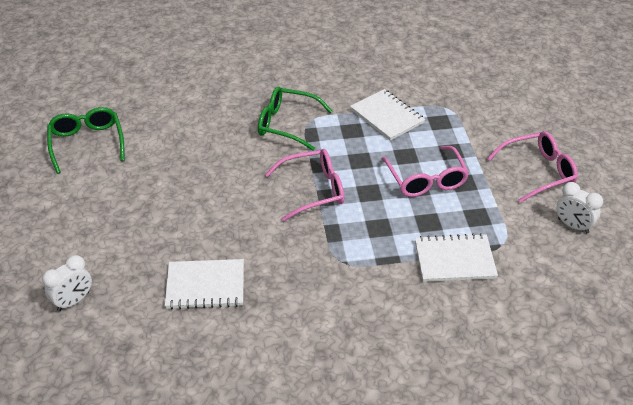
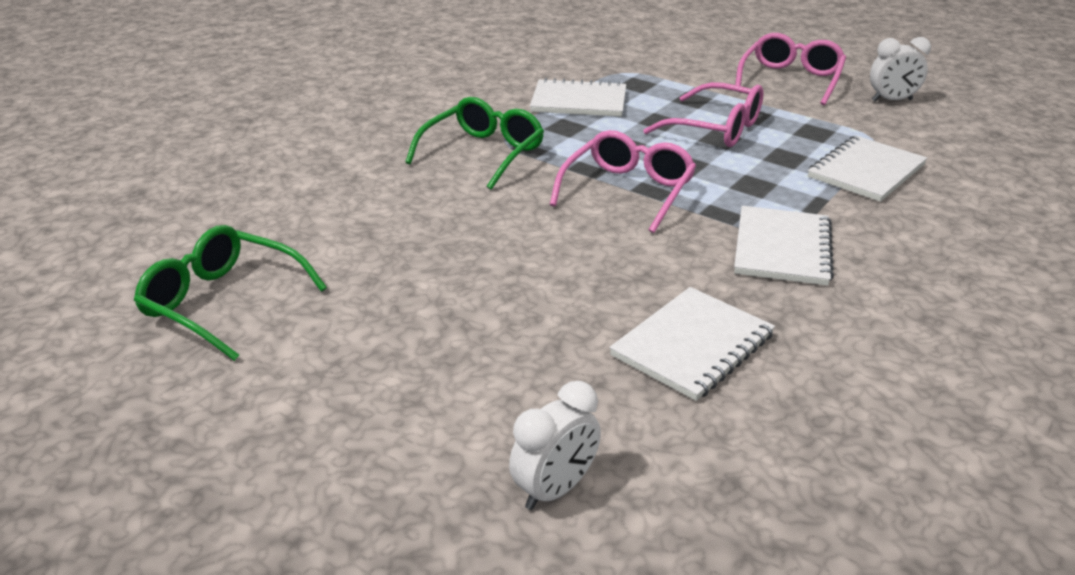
camera: 45 degrees left, 10 degrees down
(73, 301) = (555, 489): white clock -> white clock turned 45 degrees clockwise
(287, 124) = (483, 153): green glasses -> green glasses turned 150 degrees clockwise
(325, 270) = (782, 248): none -> white notebook

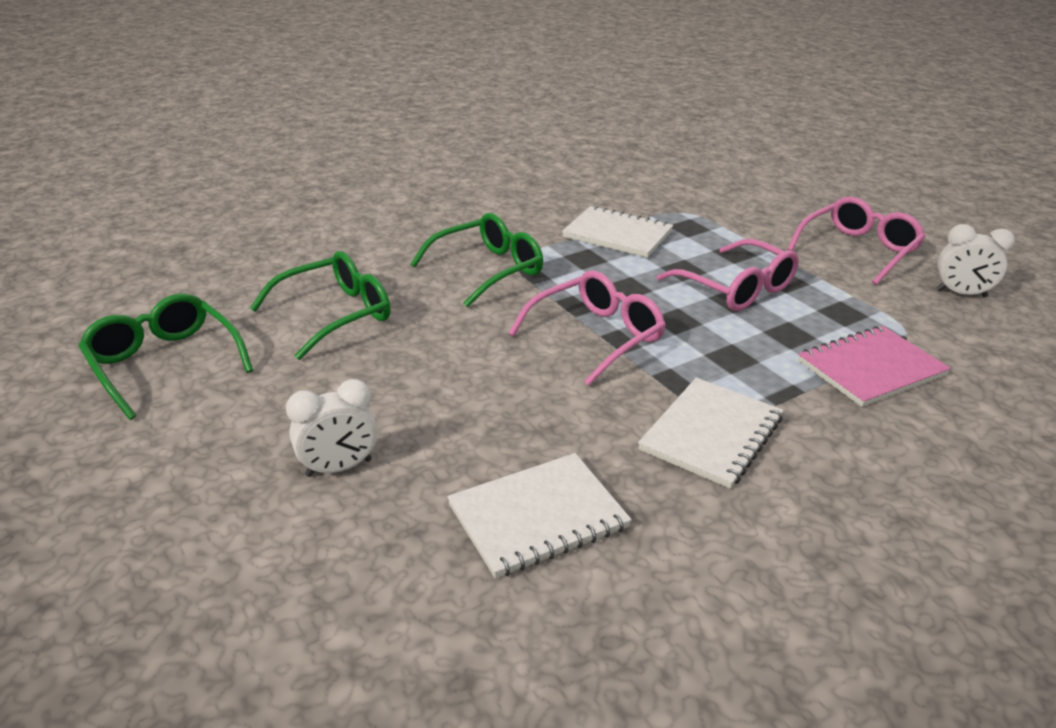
camera: 20 degrees right, 0 degrees up
(365, 221) = (335, 314): none -> green glasses
(555, 489) = (292, 630): white clock -> white clock (339, 468)
(866, 171) = (871, 368): white notebook -> pink notebook

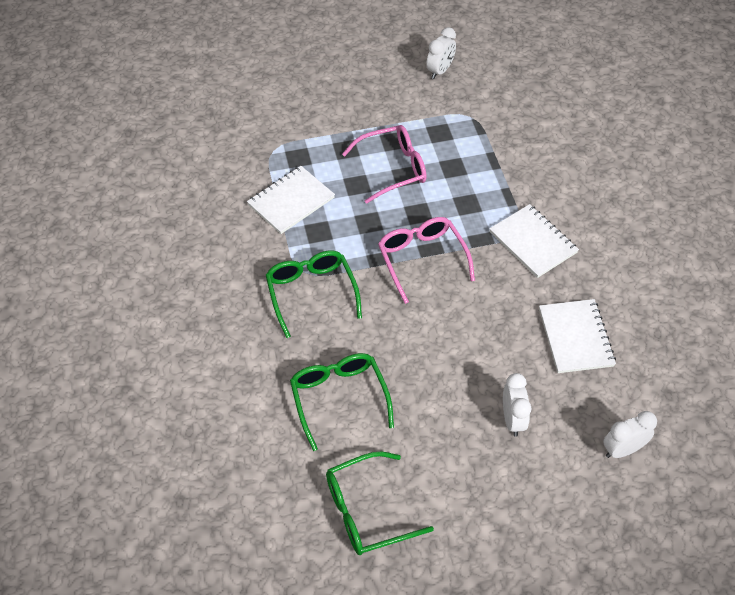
camera: 70 degrees left, 20 degrees up
(304, 622) = (622, 449): none -> white clock
(858, 250) = (370, 88): pink glasses -> none
(871, 368) = (498, 149): pink notebook -> none

